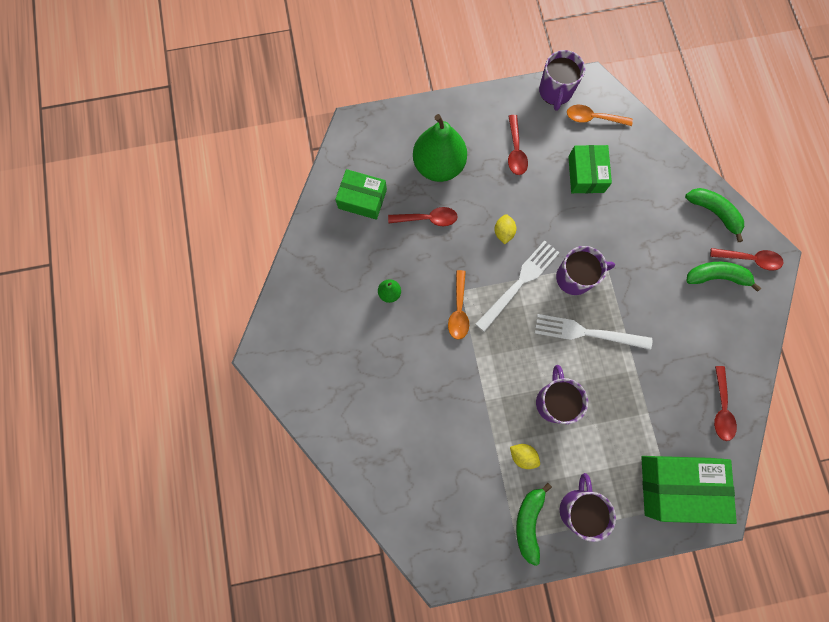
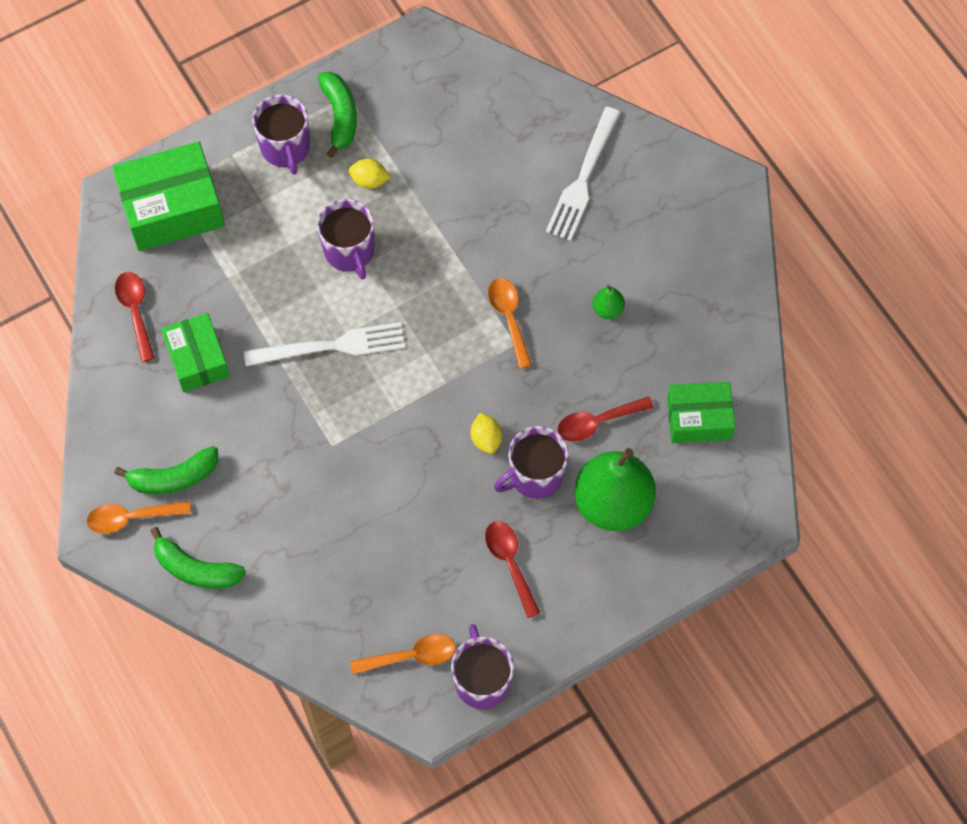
camera: 160 degrees right, 10 degrees down
(520, 282) = (441, 380): white fork -> white fork (582, 179)
(575, 277) = (368, 411): purple mug -> purple mug (535, 475)
(586, 174) = (396, 563): green box -> green box (197, 359)
(750, 259) = (131, 518): red spoon -> orange spoon

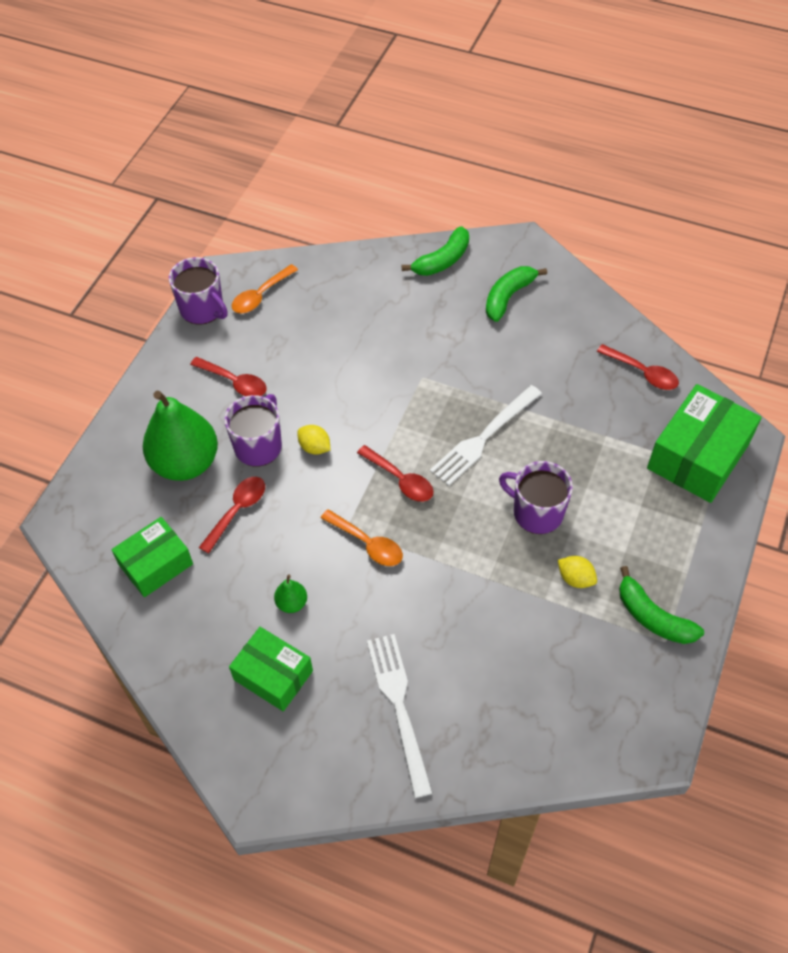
camera: 145 degrees right, 10 degrees down
(131, 518) = (511, 262): orange spoon -> none
(196, 569) = (442, 260): green banana -> green banana turned 150 degrees clockwise
(197, 359) = (568, 371): green box -> green box (273, 675)
(285, 148) = (667, 559): purple mug -> none
(369, 180) = (575, 578): yellow lemon -> yellow lemon turned 60 degrees clockwise
(436, 356) = (400, 480): none -> red spoon

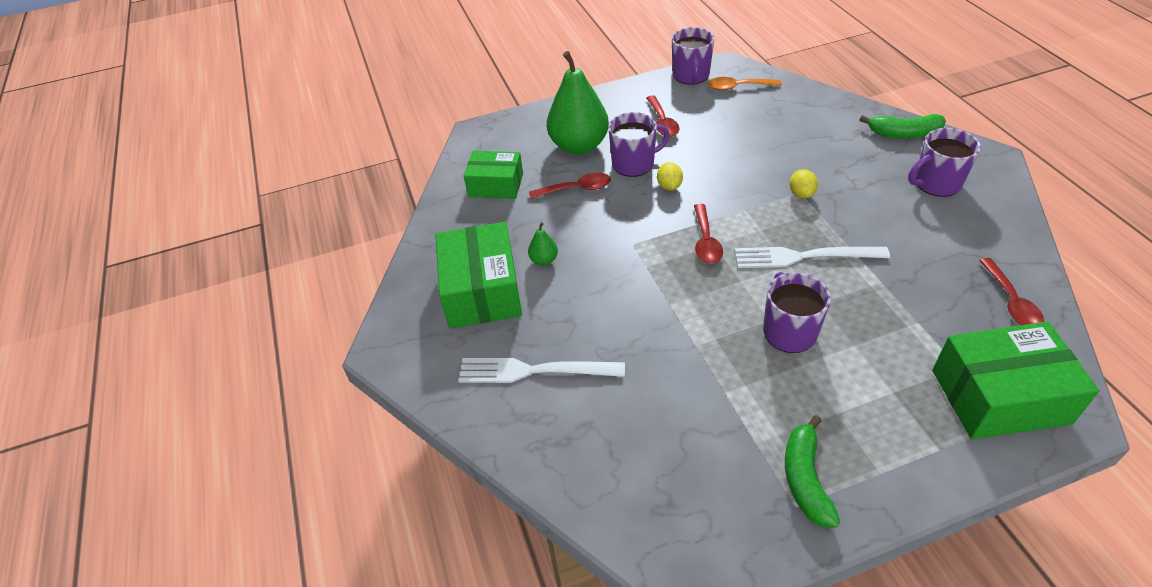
camera: 50 degrees right, 10 degrees down
(273, 675) = (482, 290): green box -> green box, size x1.55
(367, 543) = (635, 262): orange spoon -> none
(398, 705) = (533, 371): white fork -> white fork turned 120 degrees counterclockwise
(508, 297) = (936, 183): green banana -> purple mug
(575, 578) = (767, 398): yellow lemon -> yellow lemon (801, 194)

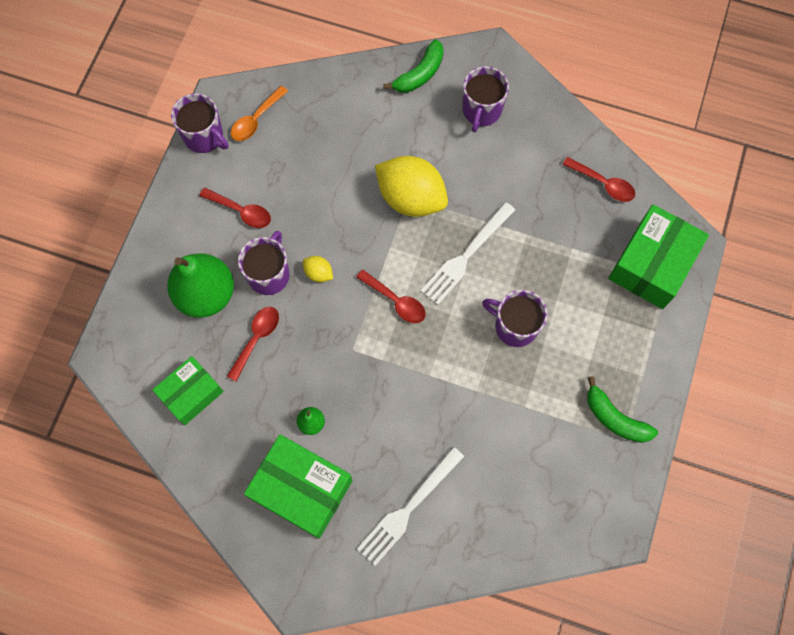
camera: 55 degrees left, 25 degrees up
(801, 194) = (411, 198): yellow lemon -> yellow lemon, size x2.33

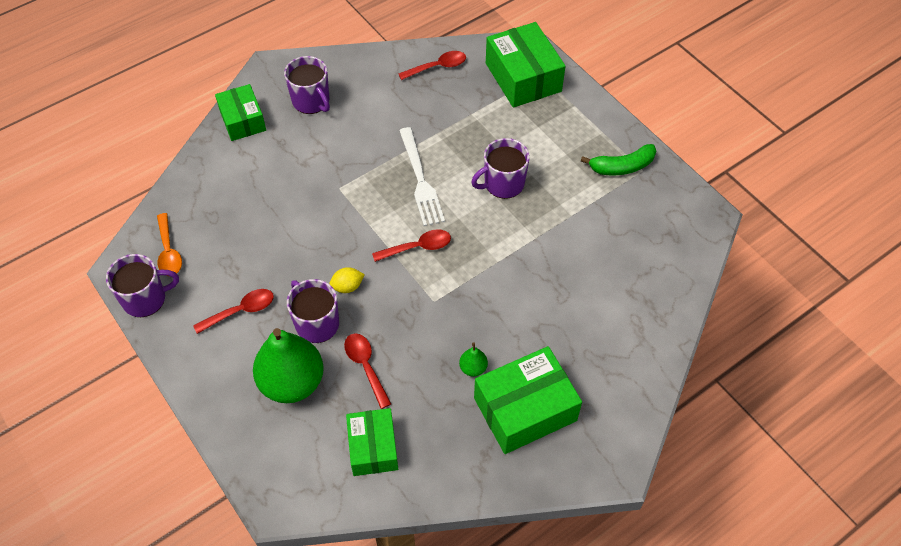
camera: 55 degrees left, 15 degrees down
(408, 509) = (597, 341): white fork -> none
(411, 198) = (341, 187): yellow lemon -> none
(419, 74) = (243, 120): green banana -> green box

